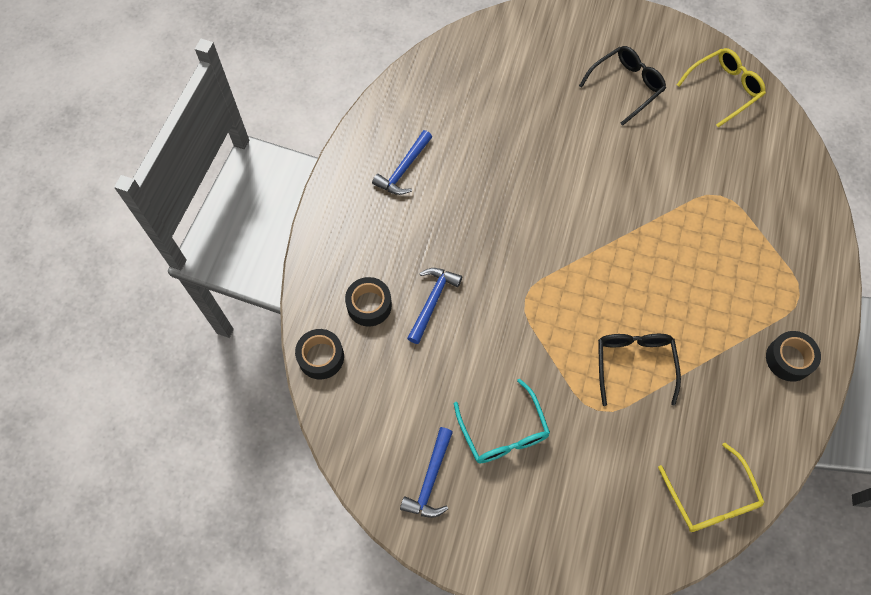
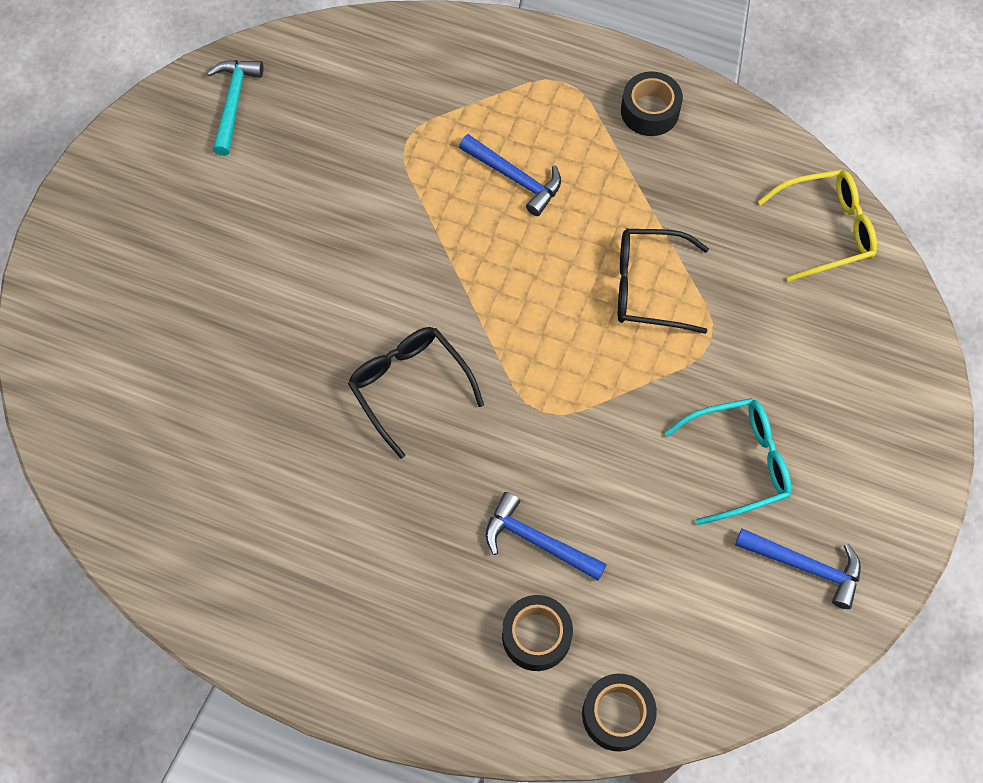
camera: 85 degrees left, 0 degrees up
(403, 169) = (302, 567): blue hammer -> blue hammer (515, 178)
(626, 86) = (204, 226): black glasses -> black glasses (409, 386)
(724, 89) = (233, 102): yellow glasses -> turquoise hammer

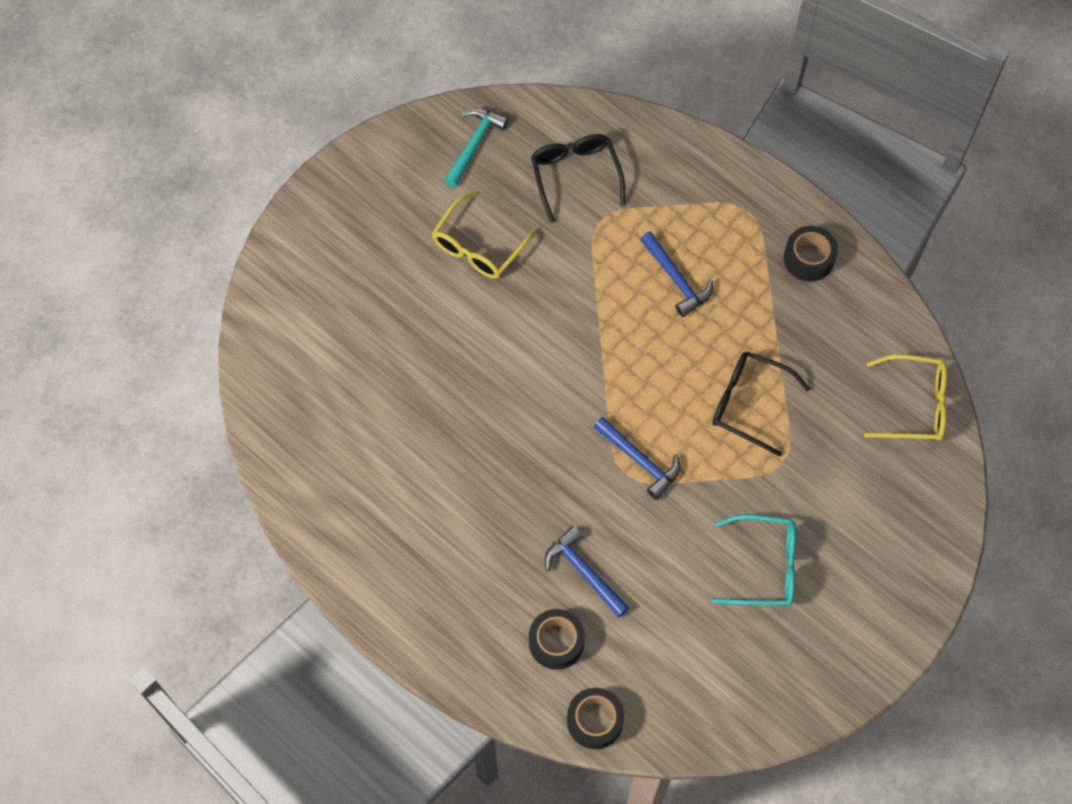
camera: 20 degrees right, 0 degrees up
(279, 212) = (478, 246): none -> yellow glasses
(409, 386) = (530, 420): black glasses -> black glasses (575, 175)
(805, 566) = (784, 663): blue hammer -> blue hammer (640, 461)

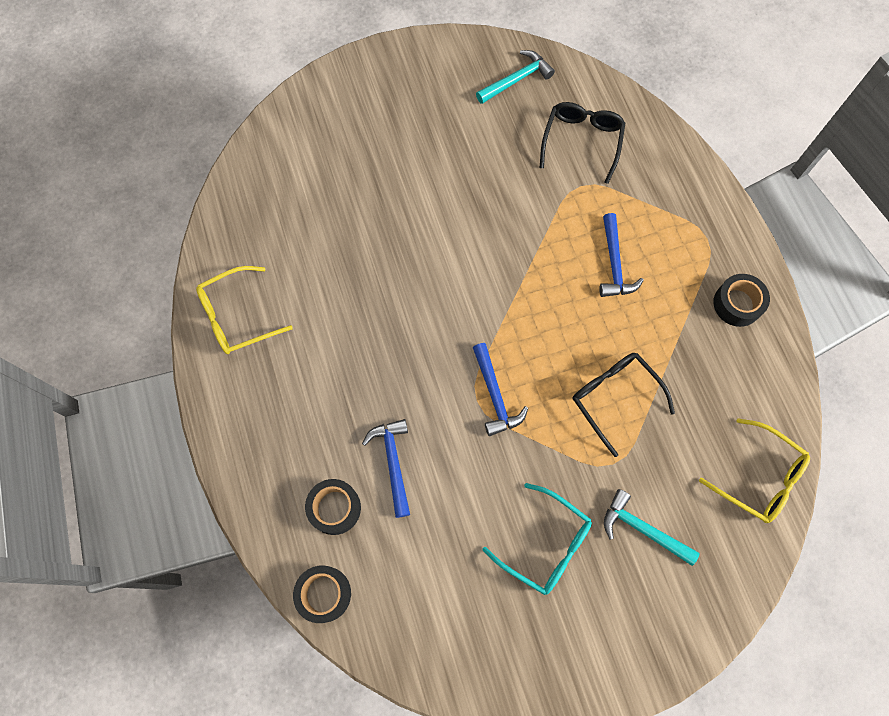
camera: 30 degrees right, 5 degrees up
(478, 246) = (471, 158): yellow glasses -> yellow glasses (237, 317)
(840, 506) = (642, 529): none -> turquoise hammer

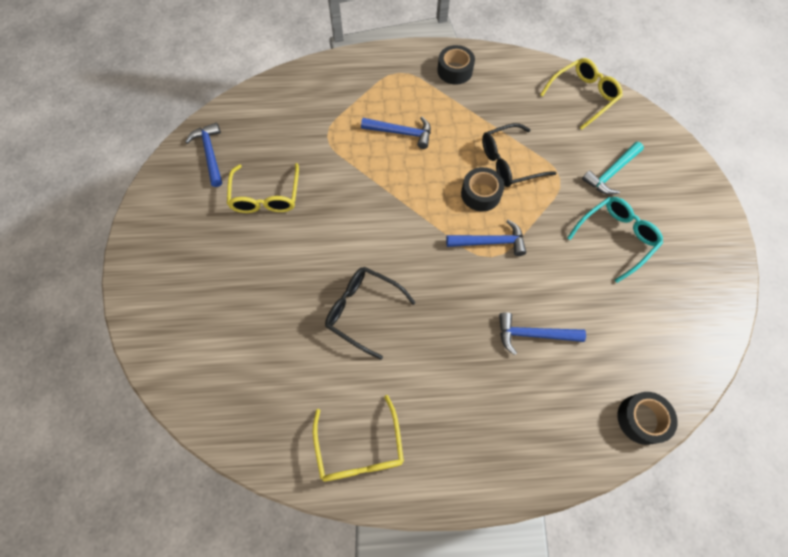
camera: 75 degrees left, 5 degrees down
(334, 508) = (566, 393): black tape -> black tape (480, 194)
(481, 150) = (266, 196): none -> yellow glasses
(517, 79) = (210, 153): turquoise hammer -> blue hammer
(582, 141) = (288, 125): black glasses -> black glasses (363, 311)

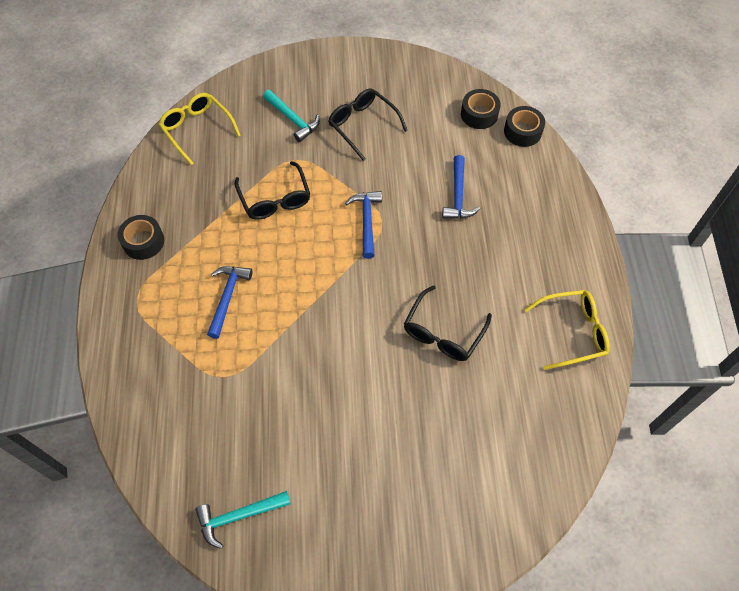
camera: 90 degrees left, 5 degrees down
(210, 153) = (238, 516): blue hammer -> turquoise hammer
(266, 196) = (306, 439): yellow glasses -> none
(480, 194) = (312, 226): black tape -> black tape (479, 114)
(616, 238) = (362, 125): turquoise glasses -> black glasses

